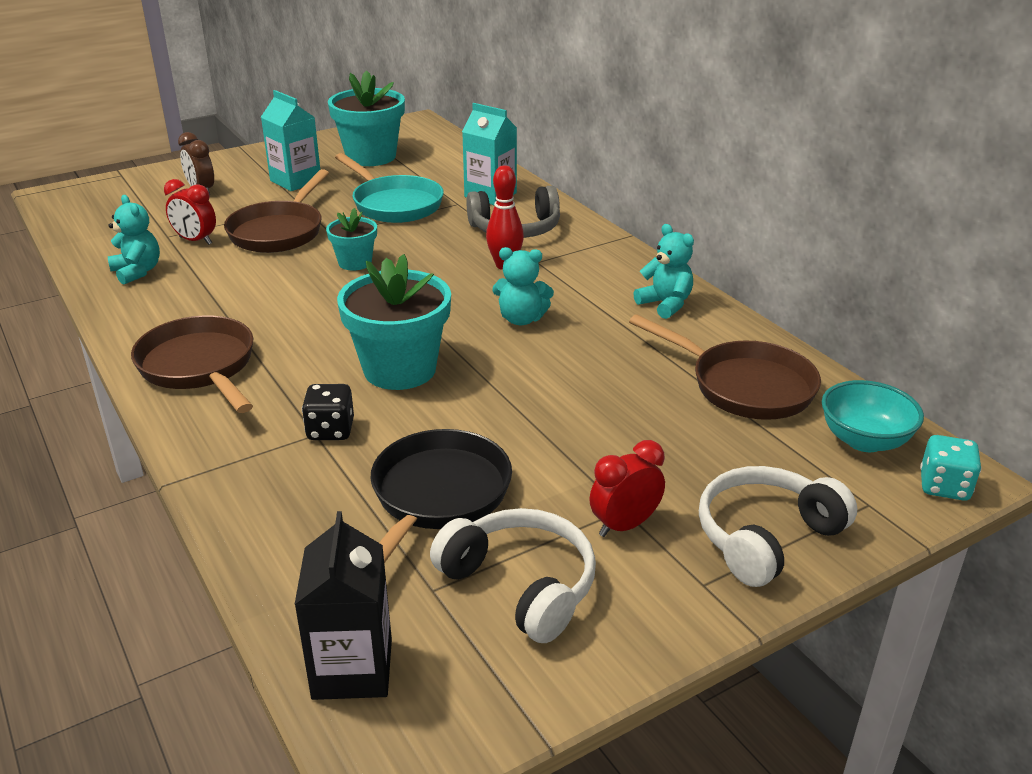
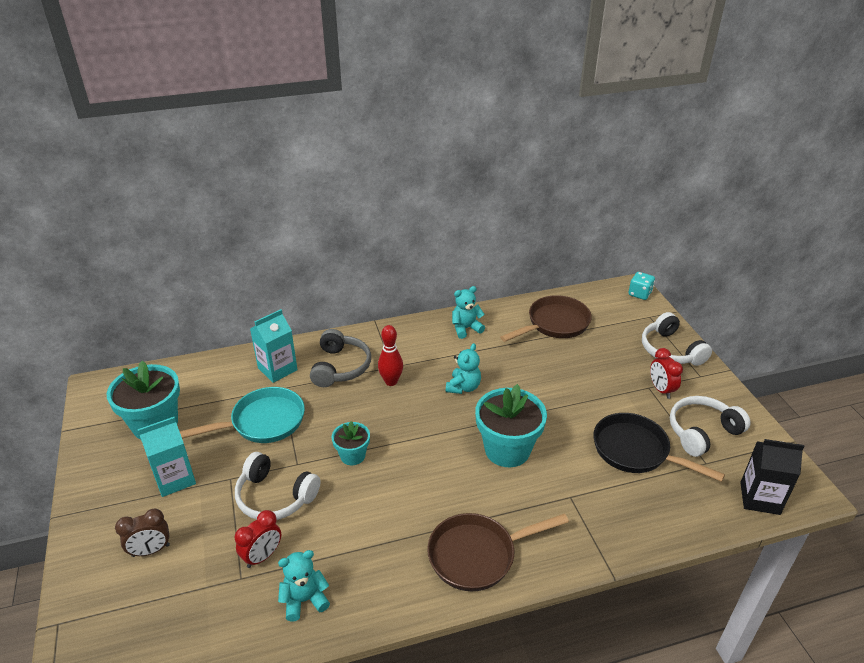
camera: 75 degrees left, 5 degrees up
(279, 231) = (275, 497): brown pan -> white headphones
(330, 430) = (568, 489): black dice -> none
(864, 440) = (605, 303): turquoise bowl -> none

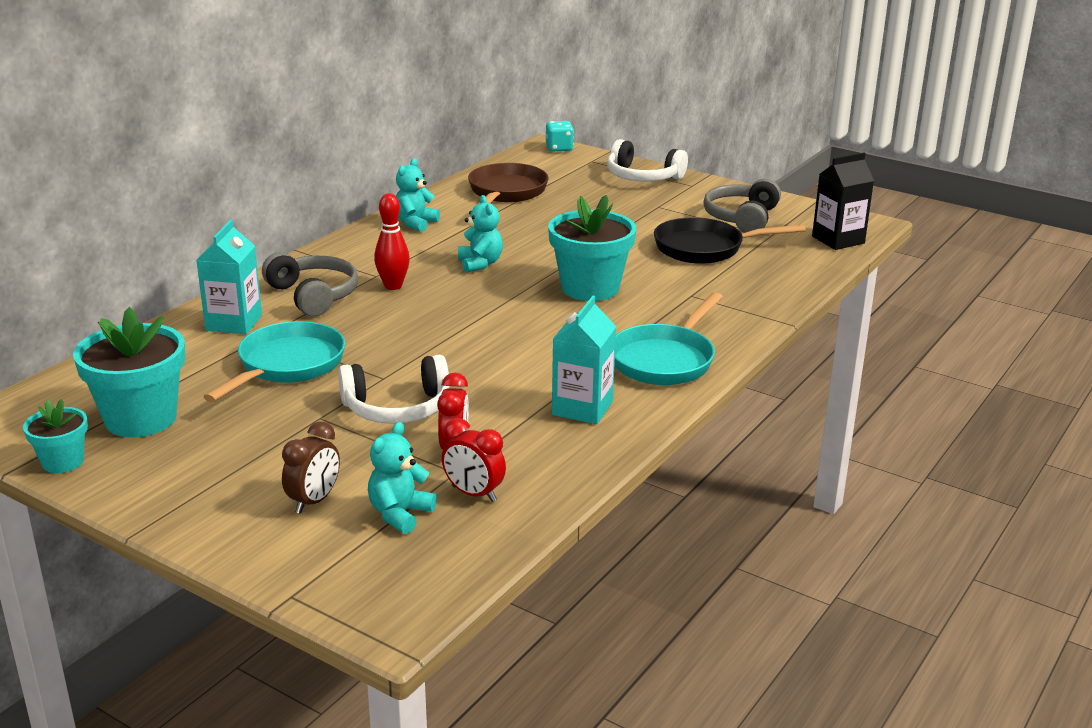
camera: 40 degrees left, 10 degrees down
(175, 479) = (248, 445): turquoise carton -> turquoise carton (582, 408)
(304, 600) = (547, 454): turquoise teddy bear -> turquoise teddy bear (400, 514)
(352, 455) = (437, 349): turquoise flower pot -> turquoise flower pot (63, 462)
(477, 555) = (665, 360): brown pan -> turquoise pan
(661, 390) = (671, 204): red clock -> red clock (474, 494)
(702, 432) = (741, 218): white headphones -> grey headphones

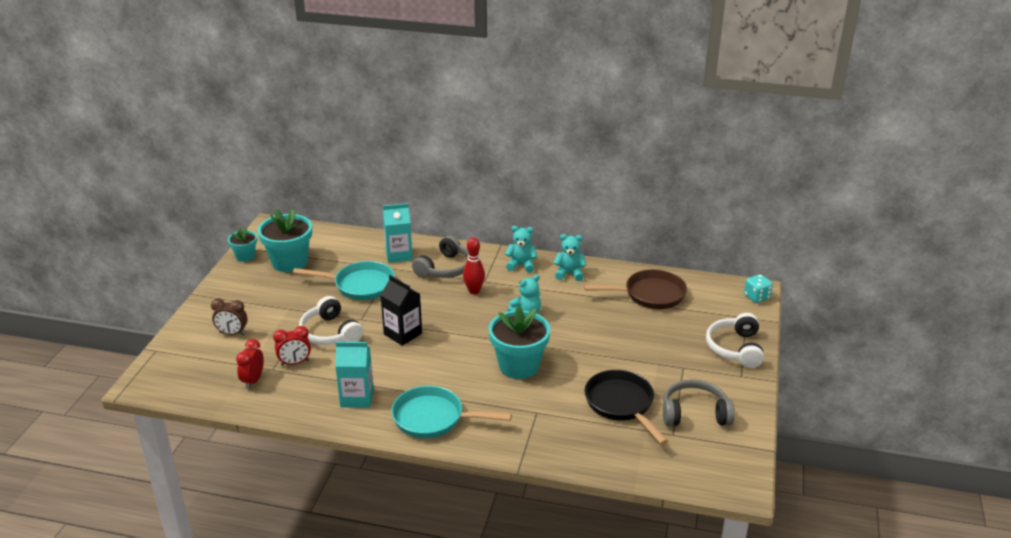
camera: 70 degrees right, 5 degrees up
(400, 514) = (228, 362): turquoise teddy bear -> turquoise teddy bear (521, 265)
(838, 240) = (692, 473): black carton -> black carton (403, 334)

